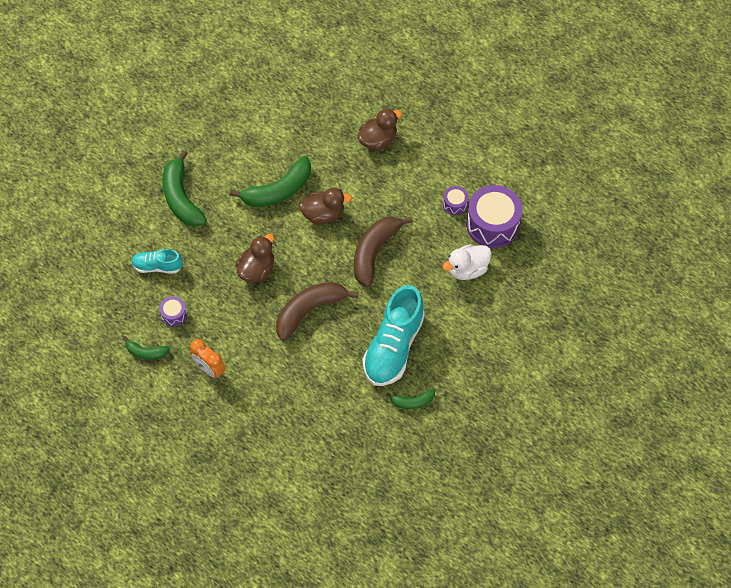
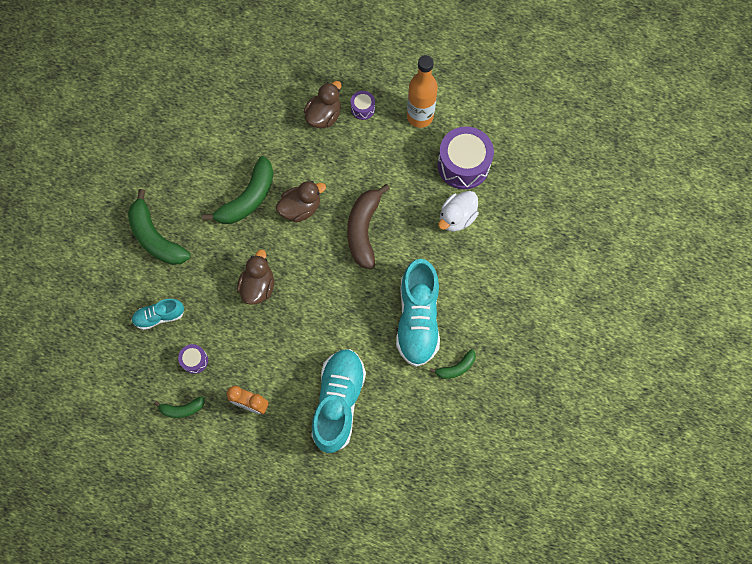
camera: 20 degrees left, 10 degrees up
(290, 394) = (338, 402): none -> turquoise shoe
(309, 311) = (324, 311): brown banana -> none
(455, 204) = (421, 156): purple drum -> purple drum (363, 109)
(468, 168) = (420, 116): none -> orange bottle

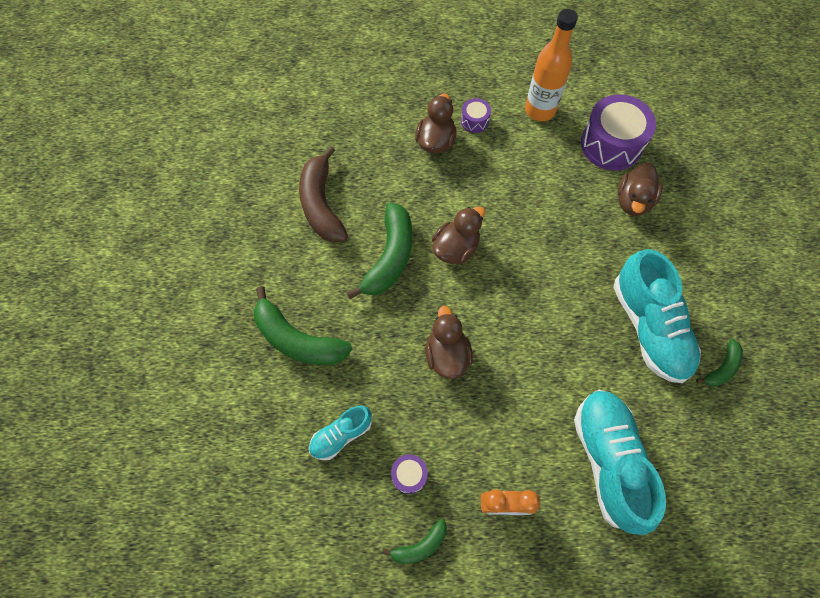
camera: 20 degrees left, 5 degrees down
(364, 230) = (539, 248): brown banana -> brown banana (321, 204)
(456, 217) = (633, 201): white duck -> brown duck

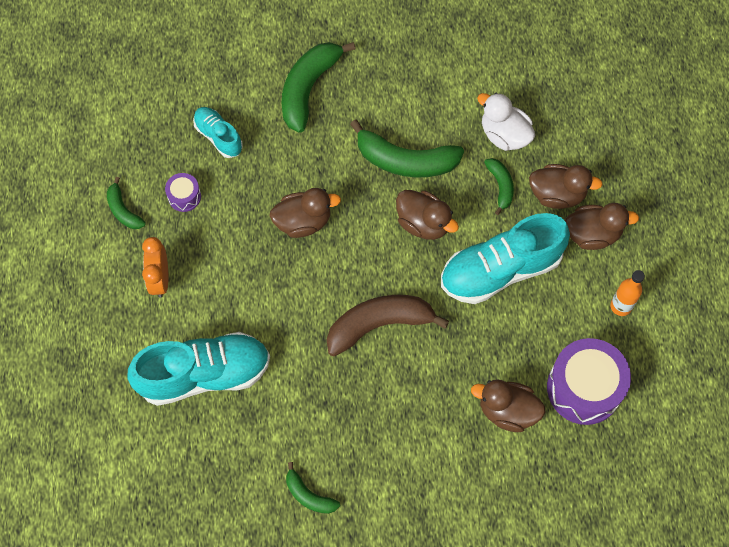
camera: 85 degrees right, 0 degrees up
(321, 204) = (460, 90): brown banana -> brown banana (379, 325)
(372, 174) = (504, 135): none -> white duck
(424, 183) = (500, 186): none -> green banana
(474, 121) = (592, 234): purple drum -> brown duck
(540, 110) = (621, 306): orange bottle -> orange bottle, size x0.58
(649, 327) = (350, 421): turquoise shoe -> turquoise shoe (500, 270)

